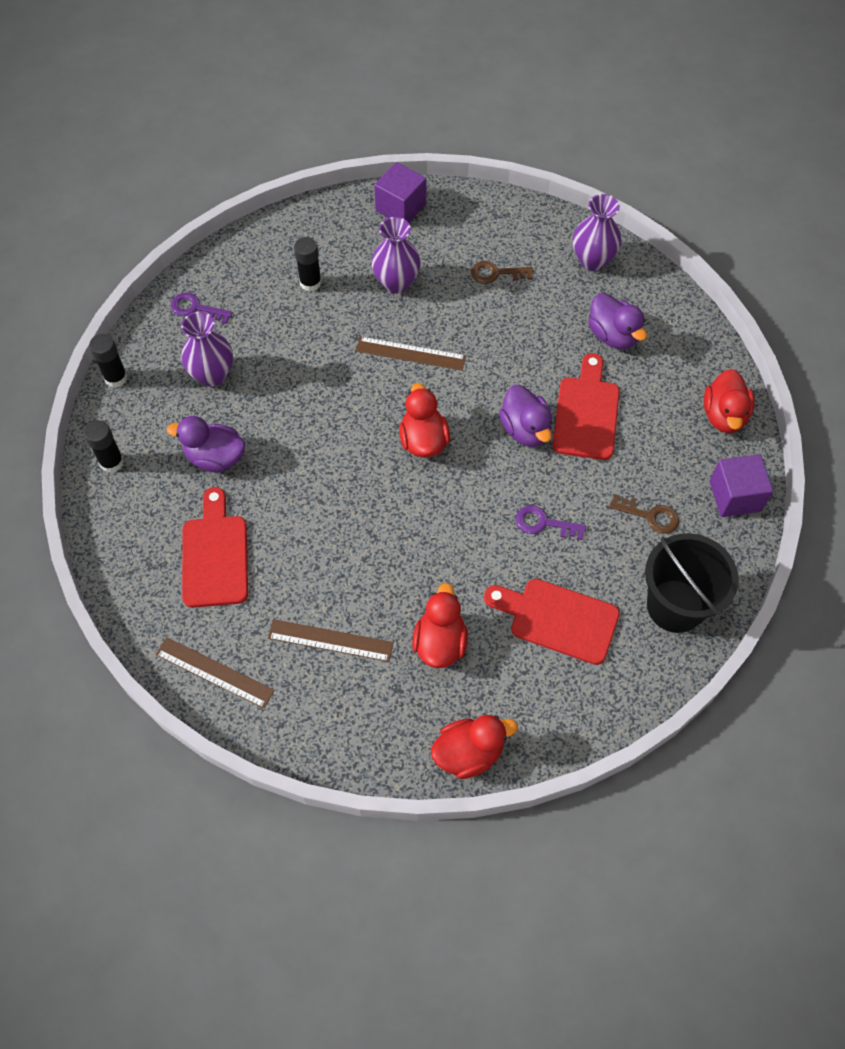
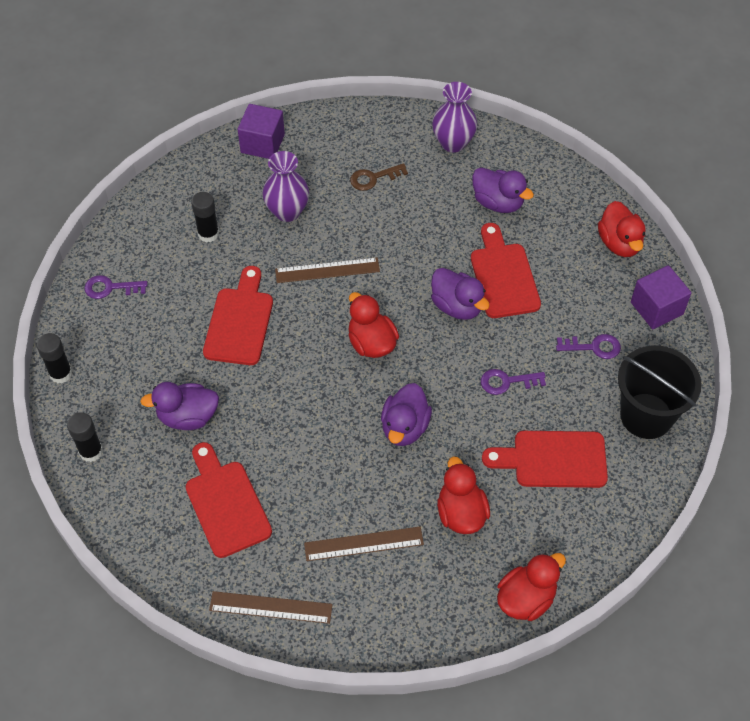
camera: 20 degrees left, 5 degrees down
(212, 375) = (152, 343): purple vase -> none
(304, 379) = (239, 322): none -> red cutting board
(420, 536) = (404, 427): none -> purple duck
(650, 516) = (593, 347): brown key -> purple key

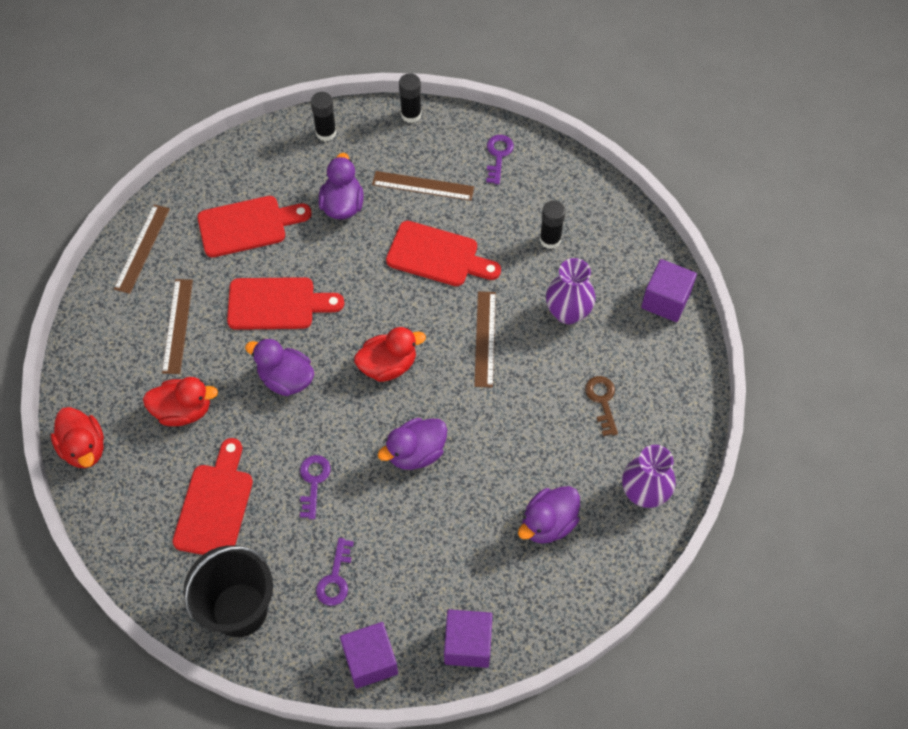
camera: 100 degrees right, 5 degrees up
(155, 347) = (423, 186): none -> brown ruler
(503, 276) = (445, 506): red cutting board -> red cutting board (277, 304)
(619, 243) = (468, 644): red duck -> purple cube

